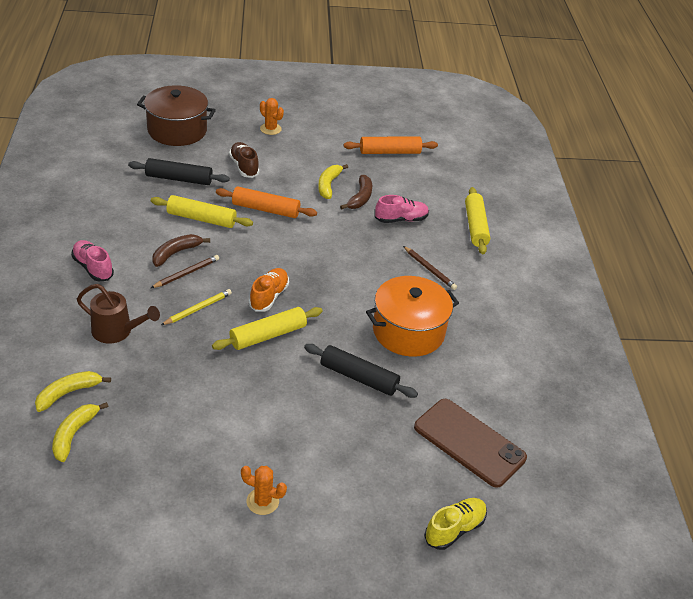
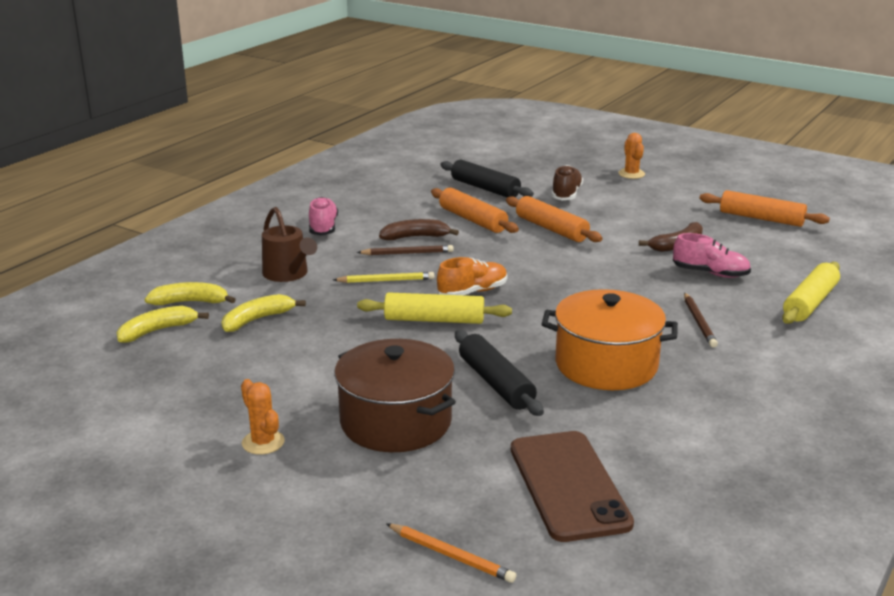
camera: 40 degrees right, 15 degrees down
(177, 130) = (526, 156): brown pot -> brown pot (396, 422)
(201, 219) = (472, 220): yellow rolling pin -> orange rolling pin
(328, 185) = (649, 227): yellow banana -> yellow banana (257, 319)
(454, 529) = (451, 555): yellow shoe -> orange pencil

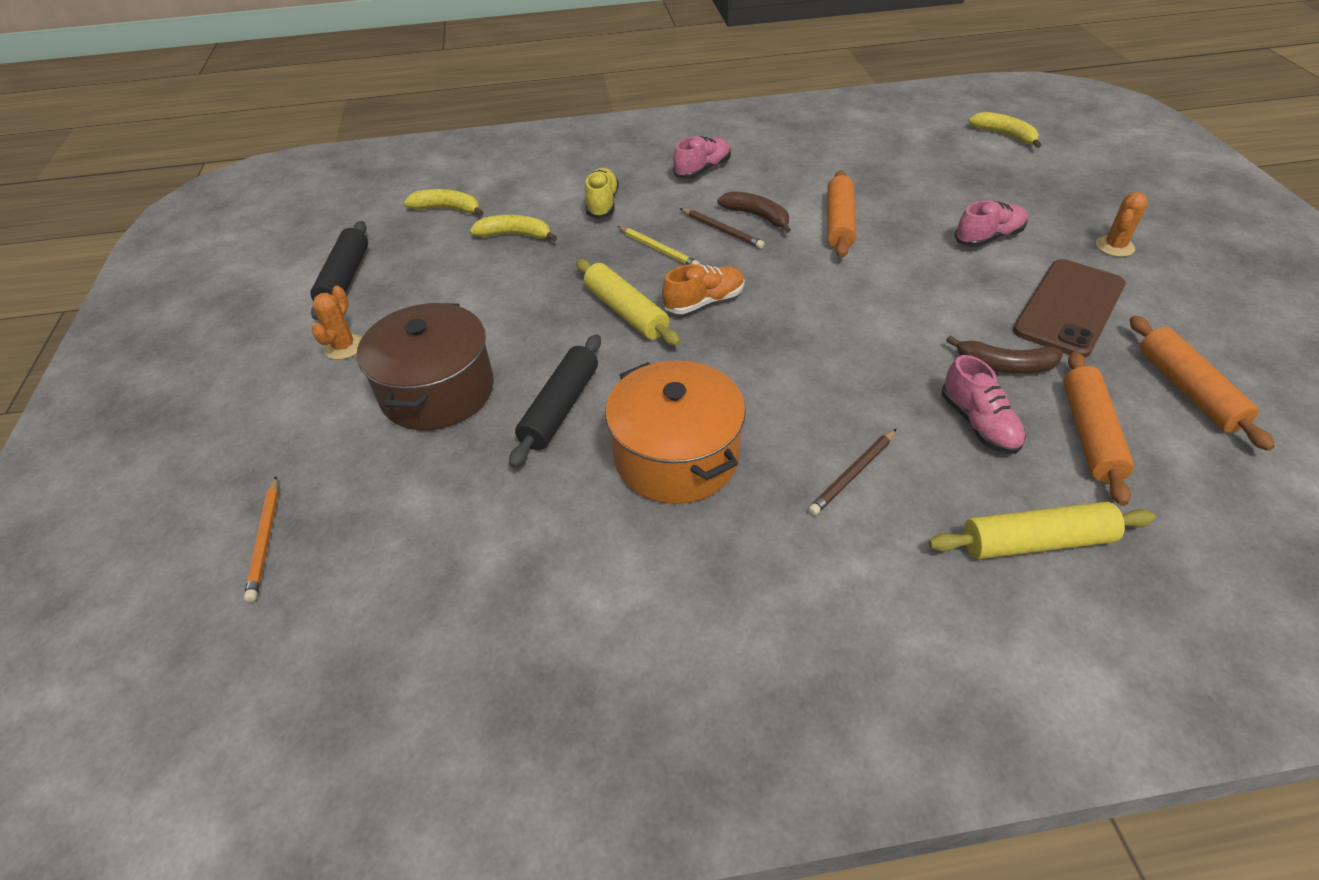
camera: 50 degrees right, 20 degrees up
(190, 302) = (504, 194): yellow banana -> yellow banana (1005, 135)
(288, 274) = (602, 204): brown watering can -> yellow shoe
(472, 292) = (704, 302): orange shoe -> orange shoe turned 45 degrees counterclockwise
(485, 188) = (913, 192): black rolling pin -> black rolling pin (345, 278)
(551, 229) = (898, 272): orange rolling pin -> orange rolling pin (1089, 434)
(566, 194) = (988, 238): brown shoe -> pink shoe
(568, 485) = (432, 552): brown phone -> brown phone (1069, 308)

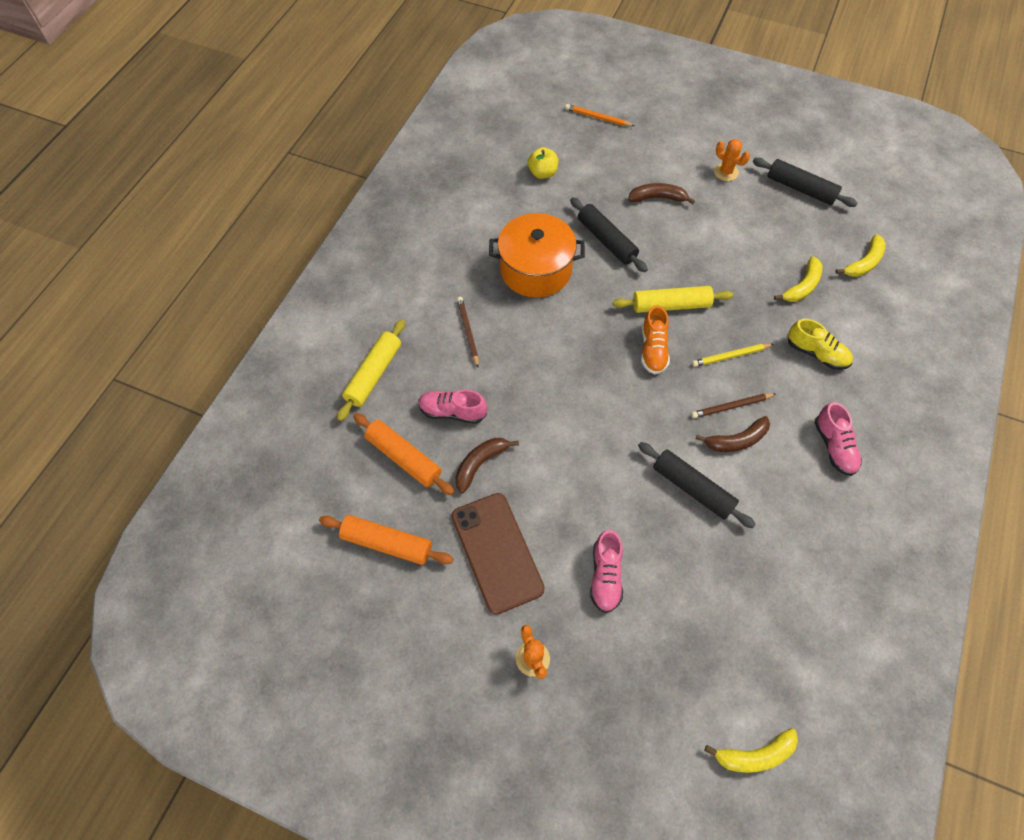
camera: 120 degrees right, 15 degrees up
(437, 391) = (657, 198): brown pot -> brown banana
(458, 550) = (542, 173): none -> yellow apple
(839, 223) = (692, 488): orange rolling pin -> black rolling pin

